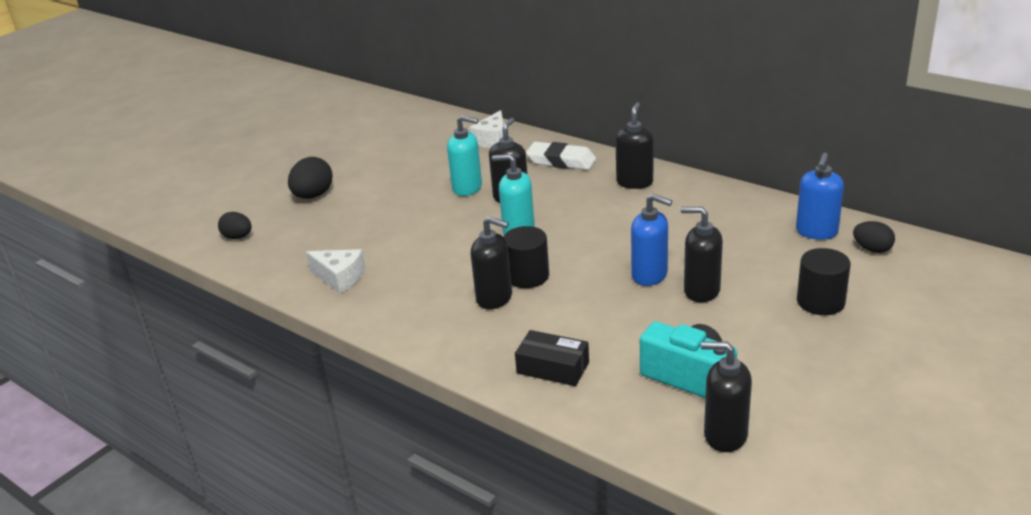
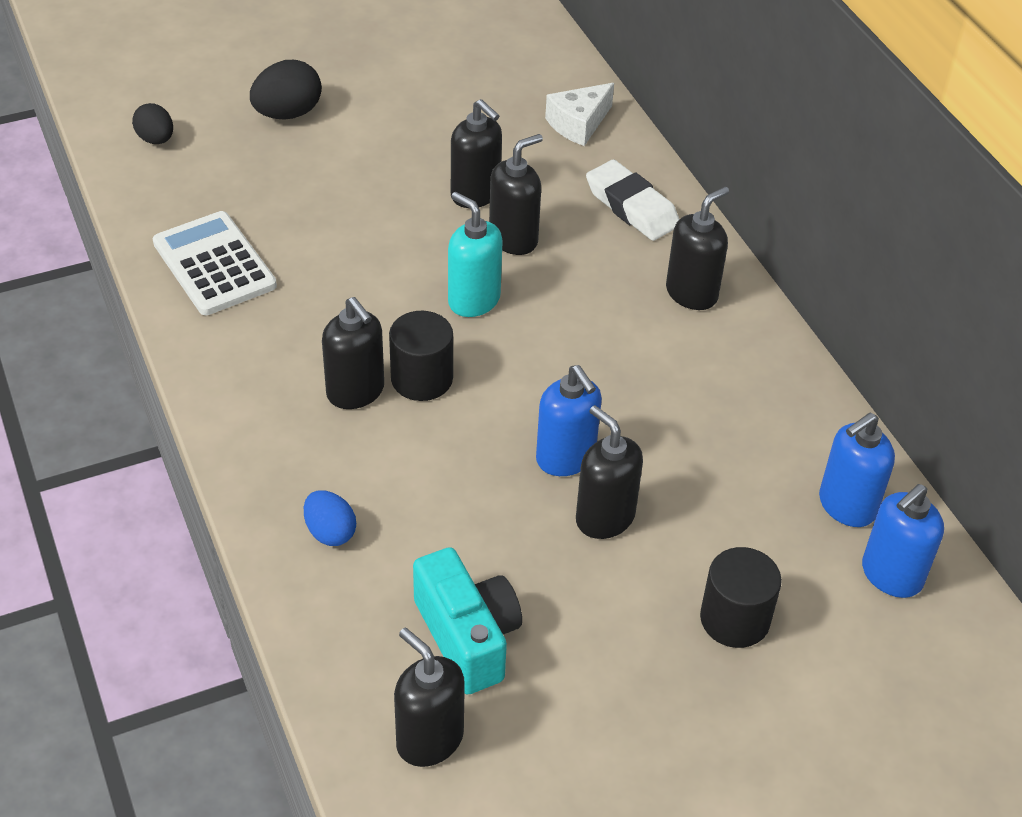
camera: 25 degrees right, 15 degrees up
(339, 277) = (214, 264): white cheese -> white calculator
(467, 188) = (475, 194): turquoise soap dispenser -> black soap dispenser
(553, 368) = (330, 532): black box -> blue egg
(872, 249) = (891, 575): black egg -> blue soap dispenser

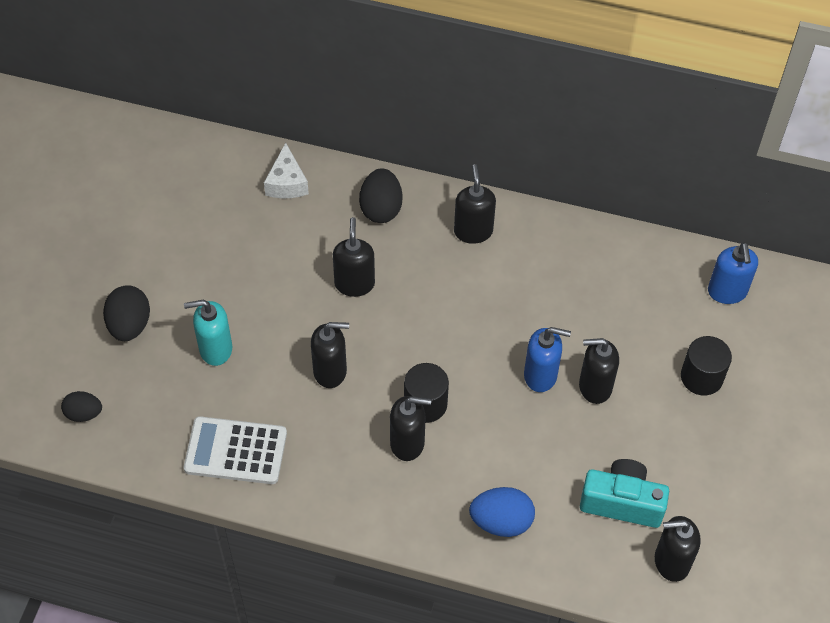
camera: 50 degrees left, 10 degrees up
(330, 532) = (501, 522): blue egg -> blue egg, size x1.54
(473, 300) = (386, 337): turquoise soap dispenser -> turquoise soap dispenser (215, 349)
(475, 194) = (299, 276): black soap dispenser -> black soap dispenser (330, 371)
(632, 207) = (381, 208): white eraser -> black egg
(846, 506) = (672, 276): blue soap dispenser -> none

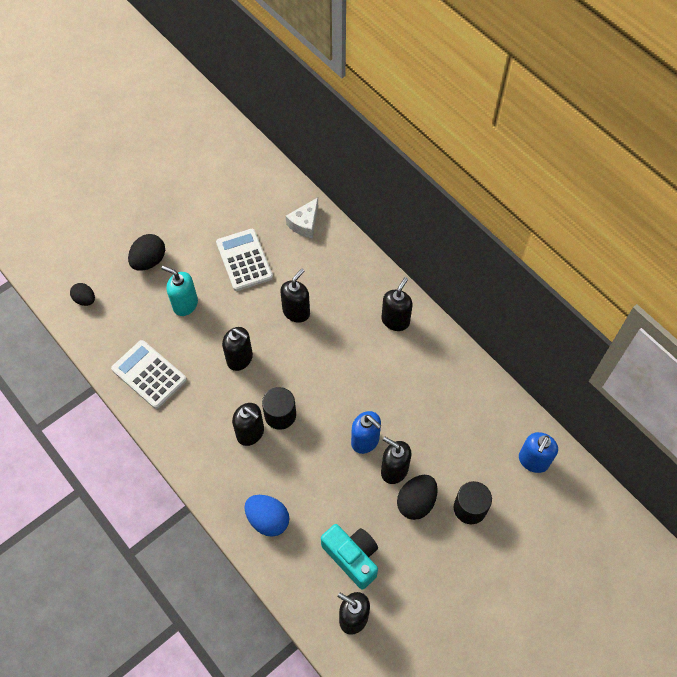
camera: 35 degrees right, 5 degrees up
(247, 261) = (244, 260): none -> white calculator
(381, 208) = (349, 272): black egg -> black egg (416, 502)

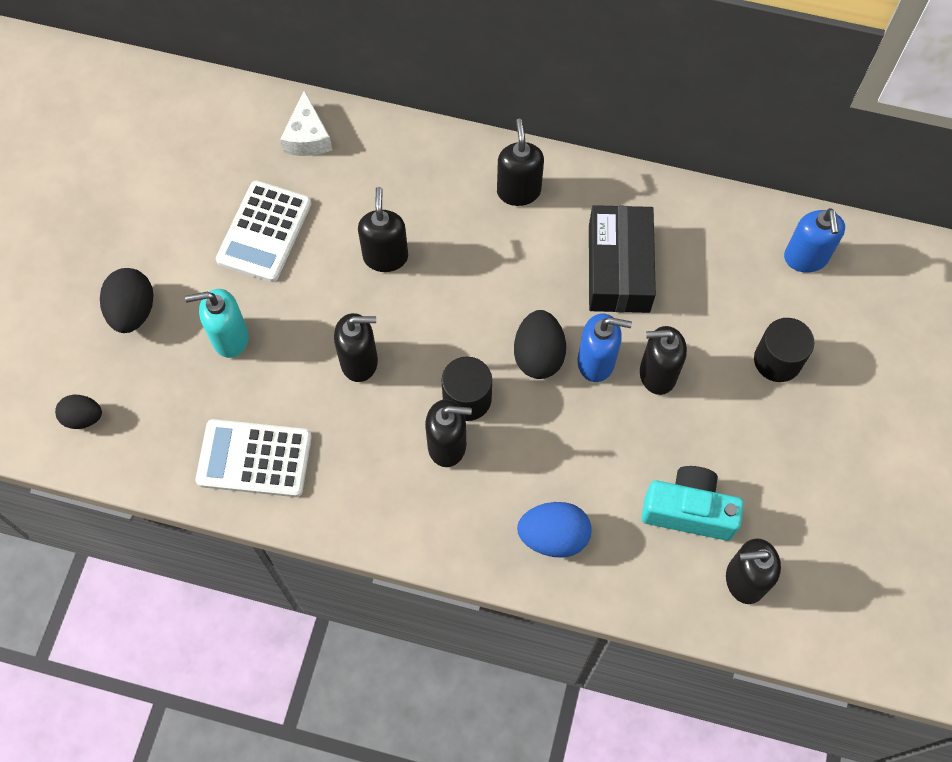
camera: 35 degrees left, 5 degrees up
(244, 260) = (264, 232): white calculator -> white calculator turned 105 degrees counterclockwise
(416, 502) = (712, 395): black egg -> black egg (538, 355)
(418, 397) = (619, 268): none -> black box

